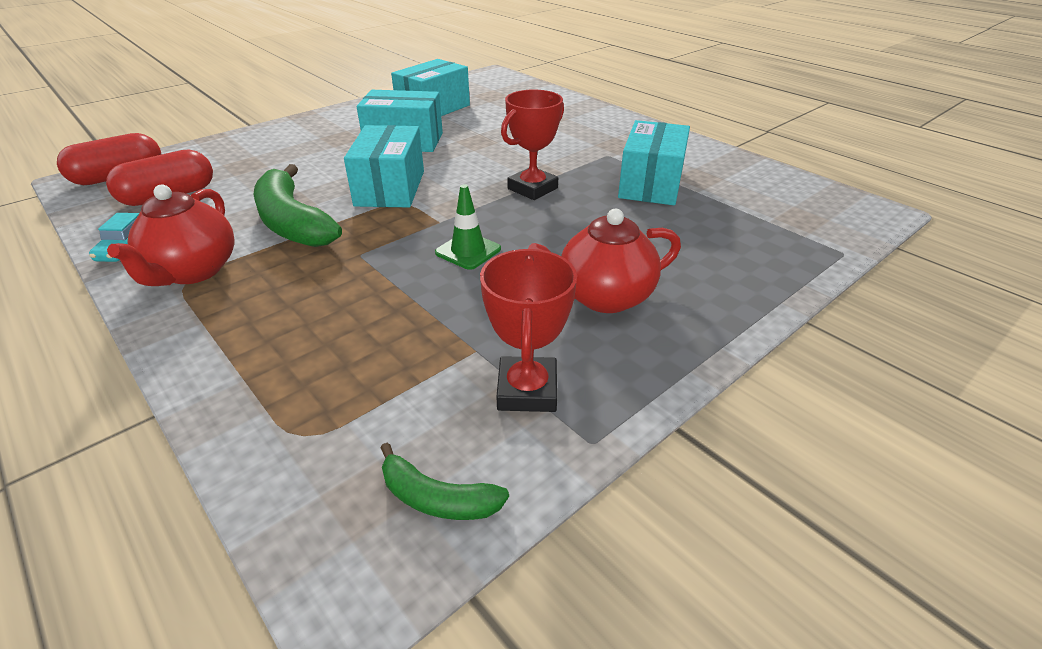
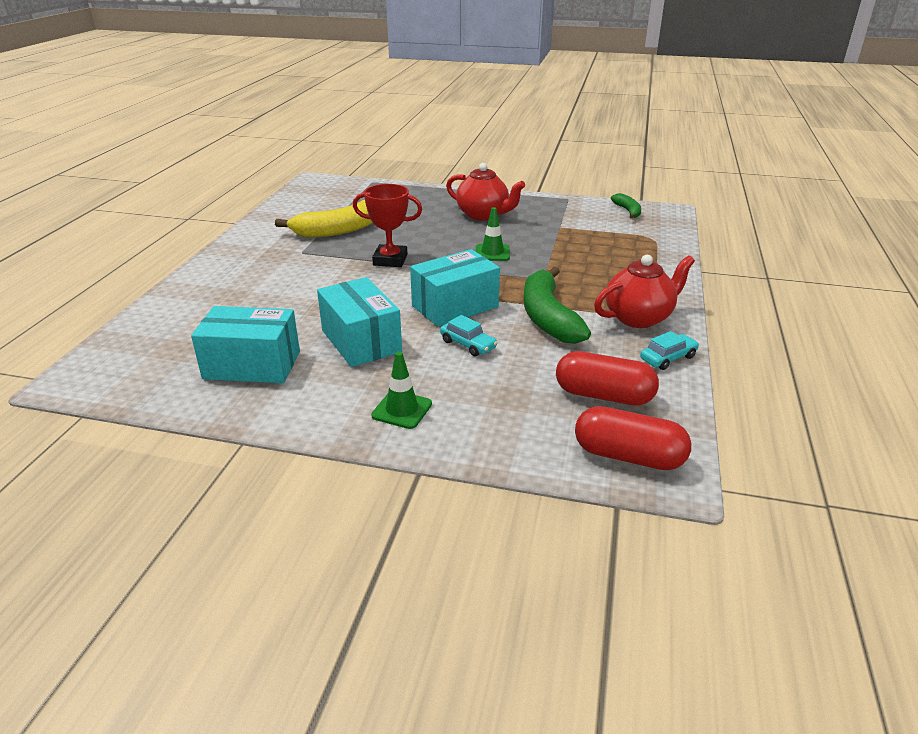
camera: 125 degrees left, 5 degrees down
(293, 222) = (548, 317): green banana -> green banana turned 150 degrees clockwise
(304, 133) = (402, 410): none -> green traffic cone
(326, 173) = (468, 344): none -> turquoise car
(527, 390) = (563, 213): red trophy -> none
(651, 184) = (339, 230): turquoise box -> yellow banana

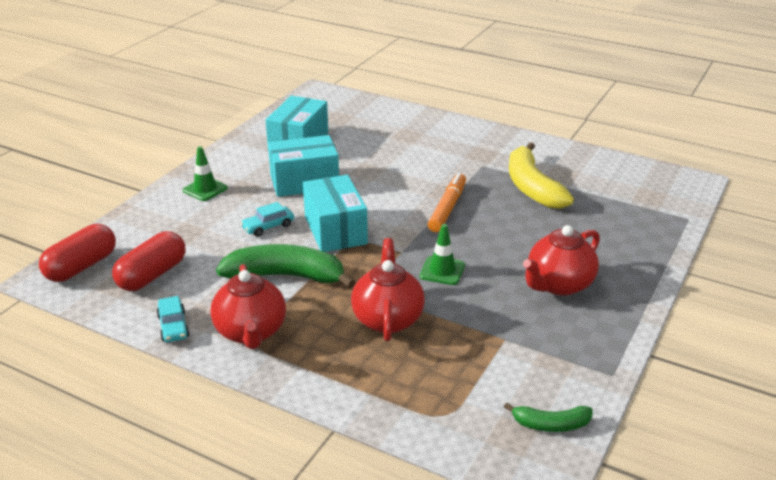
camera: 105 degrees right, 0 degrees up
(390, 260) = (447, 208): red trophy -> orange marker
(571, 266) = (387, 319): none -> red teapot

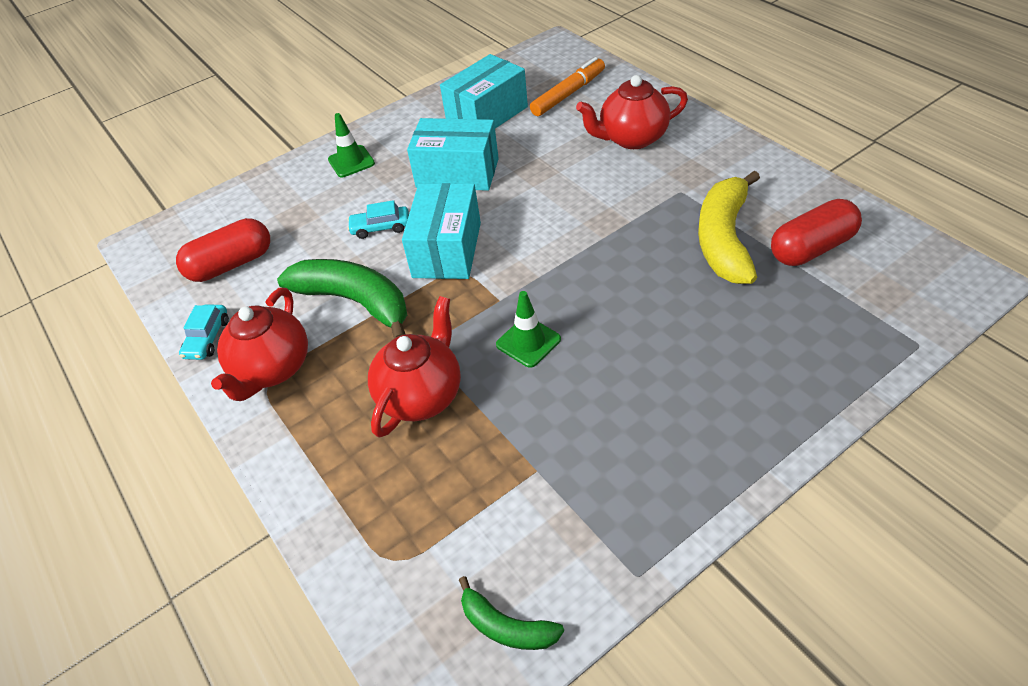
camera: 30 degrees right, 15 degrees up
(81, 266) = (178, 236): red capsule -> red capsule (811, 248)
(447, 208) = (595, 248): orange marker -> orange marker (568, 94)
(559, 284) = (659, 406): red teapot -> red teapot (632, 138)

